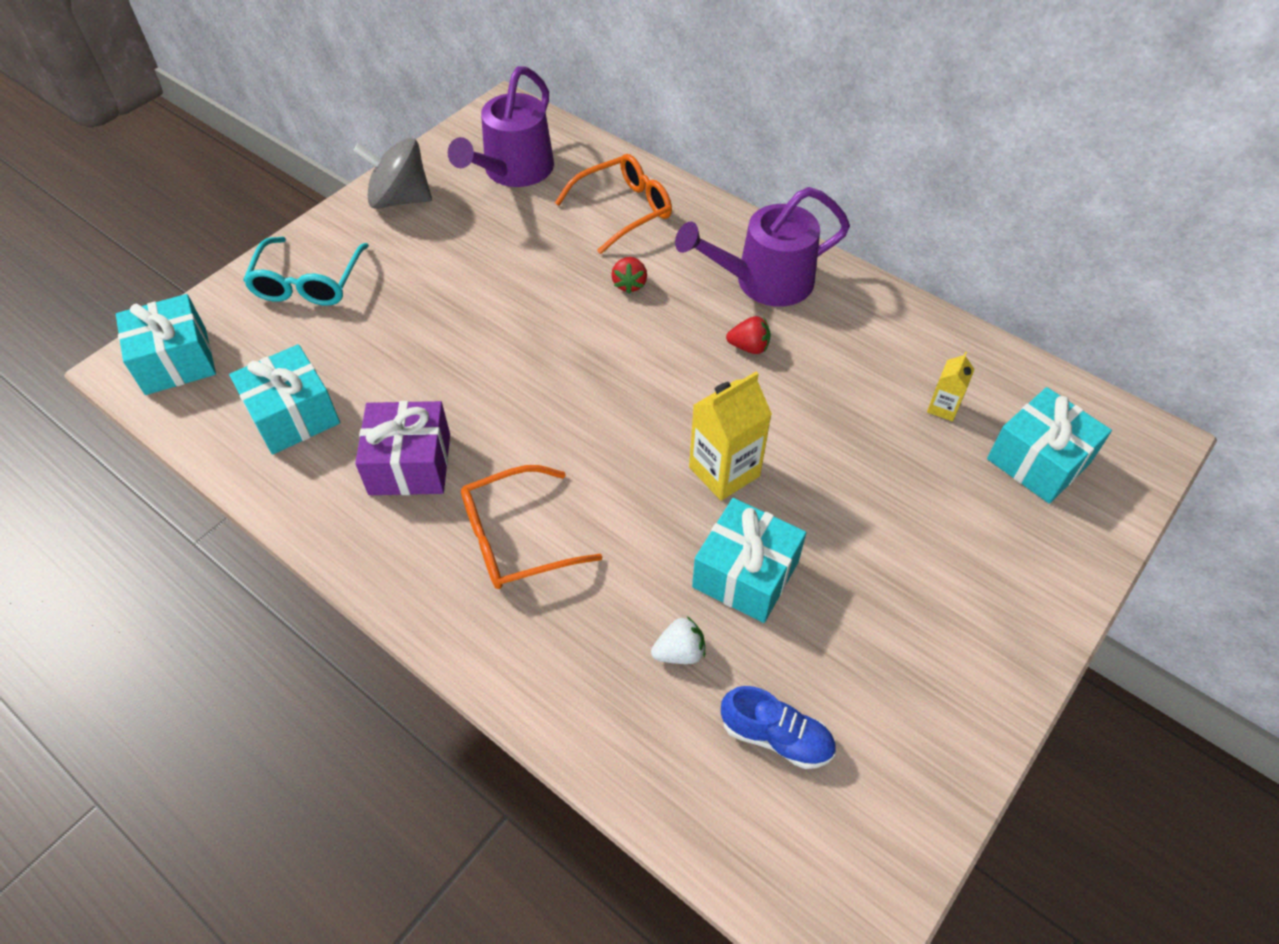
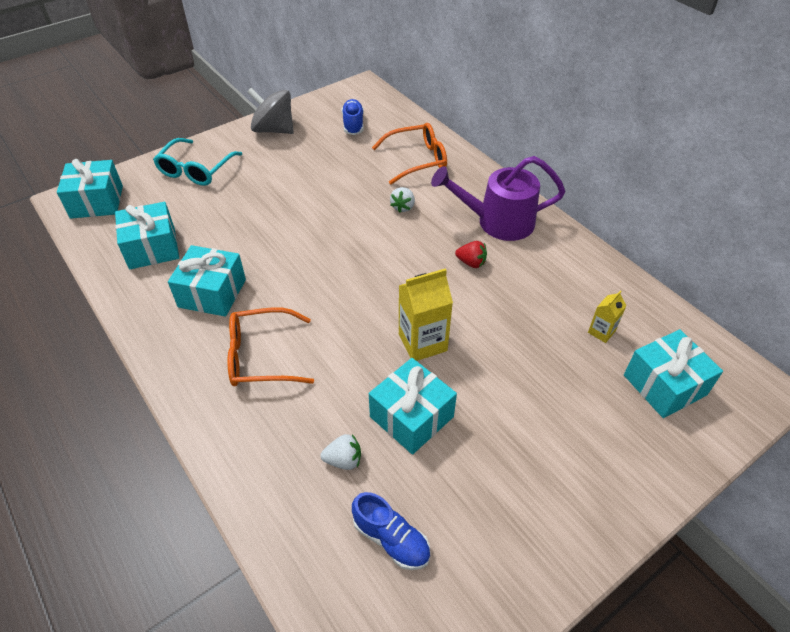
camera: 15 degrees right, 5 degrees down
(410, 464) = (212, 293): purple gift -> turquoise gift
(513, 171) = (353, 124): purple watering can -> blue shoe
(629, 284) = (403, 207): red strawberry -> white strawberry

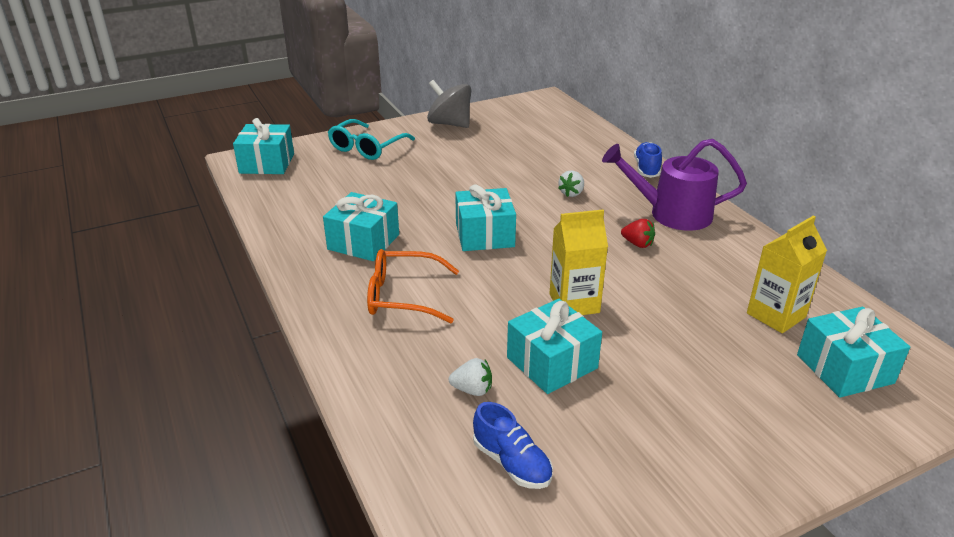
camera: 10 degrees right, 15 degrees down
(152, 248) = (312, 202): turquoise gift -> turquoise gift (484, 235)
(353, 124) = (531, 126): blue shoe -> blue shoe (646, 169)
(417, 160) = (592, 158): orange glasses -> none
(601, 332) = (776, 315): yellow carton -> yellow carton, size x1.83

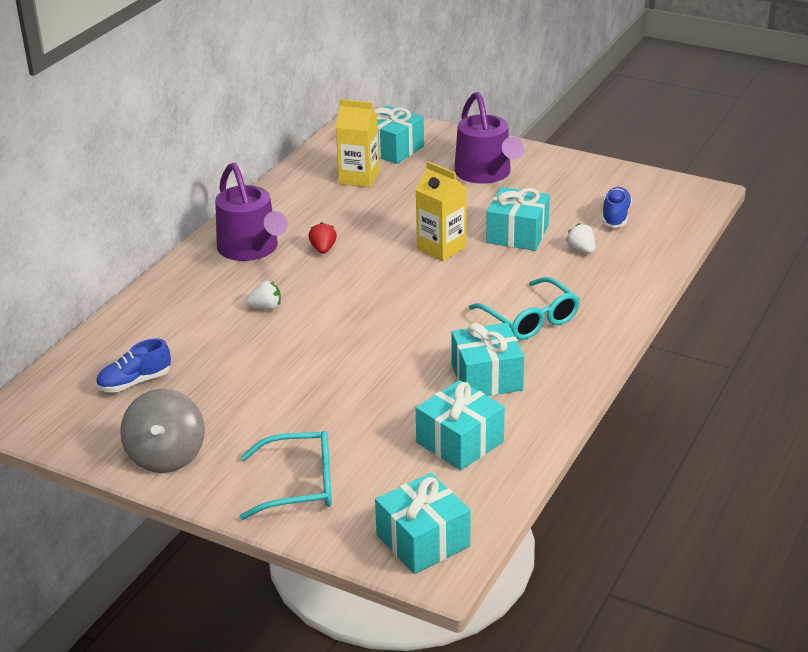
camera: 125 degrees left, 0 degrees up
(403, 296) = (530, 319): orange glasses -> turquoise glasses
(484, 235) = (396, 321): turquoise gift -> turquoise gift (460, 442)
(646, 169) = (167, 286): blue shoe -> blue shoe (134, 382)
(719, 412) = (486, 174): none -> purple watering can

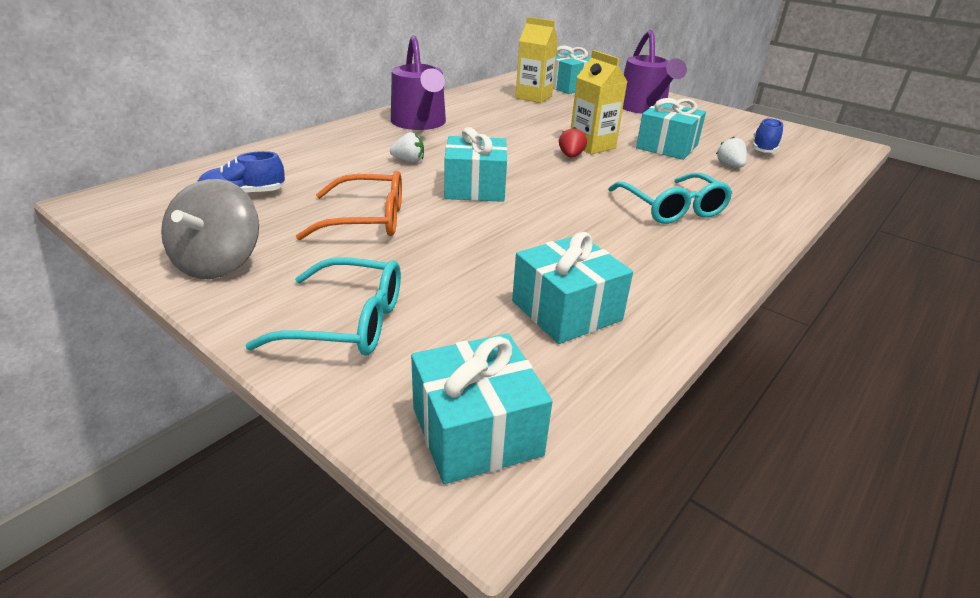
camera: 10 degrees right, 0 degrees up
(263, 387) = (367, 219): none -> orange glasses
(323, 249) = (483, 132): red strawberry -> red strawberry (571, 156)
(486, 377) = (614, 250): turquoise gift -> turquoise gift (475, 188)

